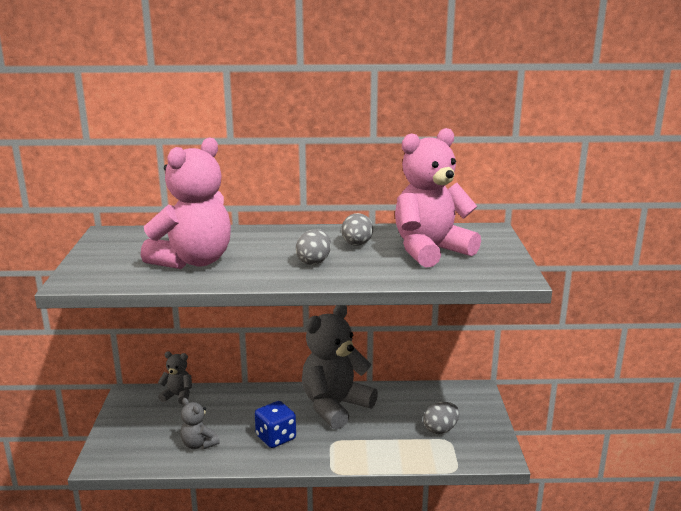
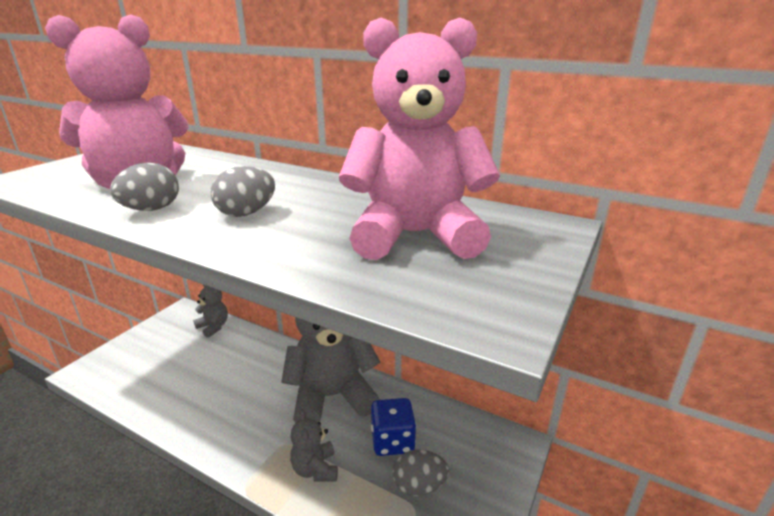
camera: 30 degrees right, 5 degrees up
(199, 444) = (170, 387): grey teddy bear -> grey teddy bear (315, 469)
(276, 438) = (238, 411): blue dice -> blue dice (392, 441)
(356, 244) = (334, 204): grey egg -> grey egg (151, 209)

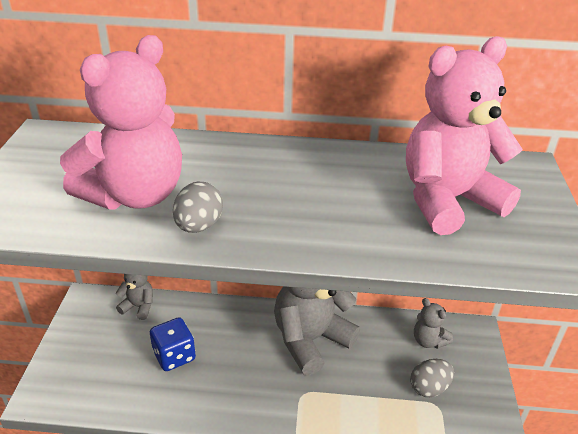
camera: 25 degrees left, 10 degrees up
(246, 213) = (291, 209): grey egg -> none
(315, 469) = (343, 404): grey teddy bear -> grey teddy bear (428, 341)
(392, 441) = (386, 360): blue dice -> blue dice (174, 356)

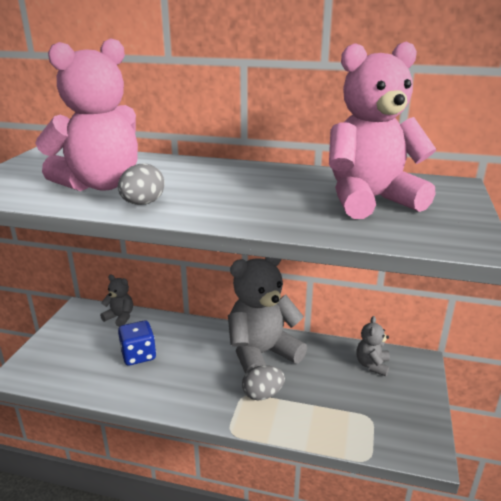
camera: 10 degrees right, 10 degrees down
(428, 341) = (372, 365): grey teddy bear -> grey teddy bear turned 45 degrees clockwise
(429, 388) = (365, 402): grey egg -> grey egg (262, 394)

